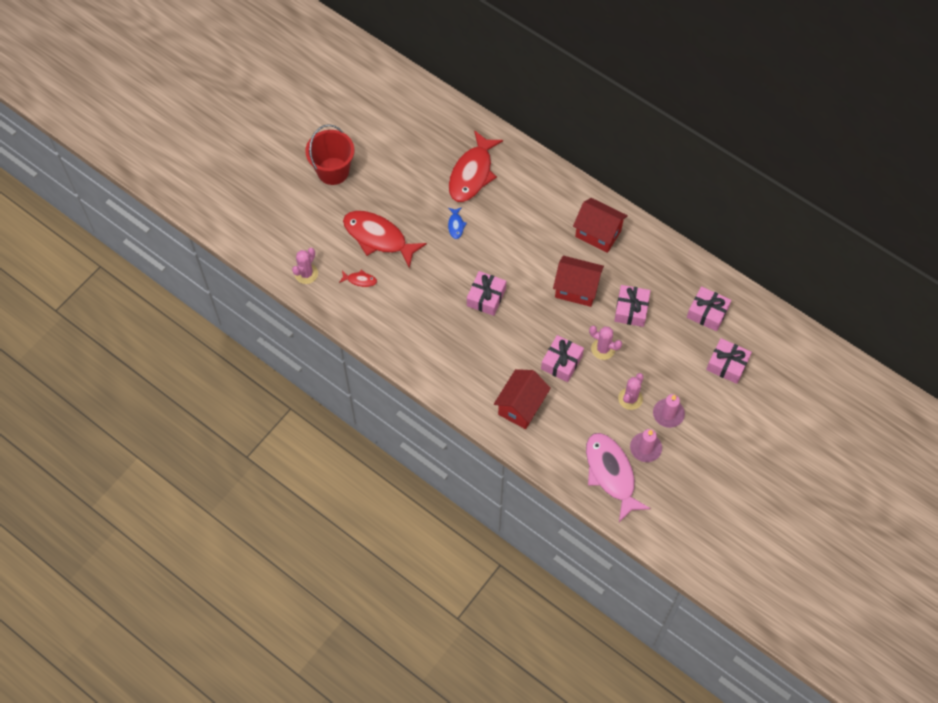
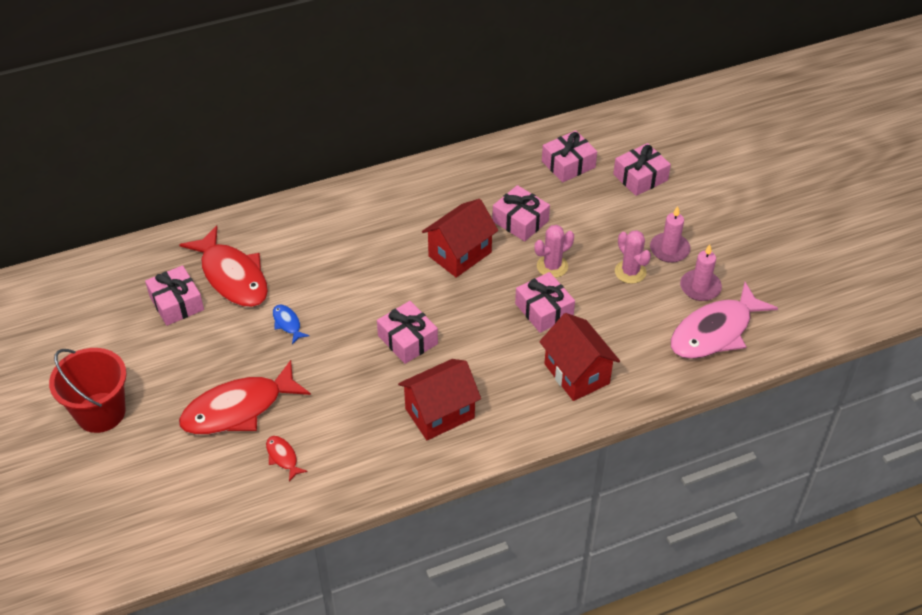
camera: 60 degrees left, 15 degrees down
(306, 274) = (224, 514): pink cactus -> none
(360, 280) = (283, 457): red fish -> red fish turned 75 degrees counterclockwise
(432, 158) = (176, 303): none -> pink gift
(456, 225) = (287, 323): blue fish -> blue fish turned 150 degrees counterclockwise
(598, 233) = (404, 204): red house -> red house (439, 413)
(611, 474) = (715, 331): pink fish -> pink fish turned 45 degrees counterclockwise

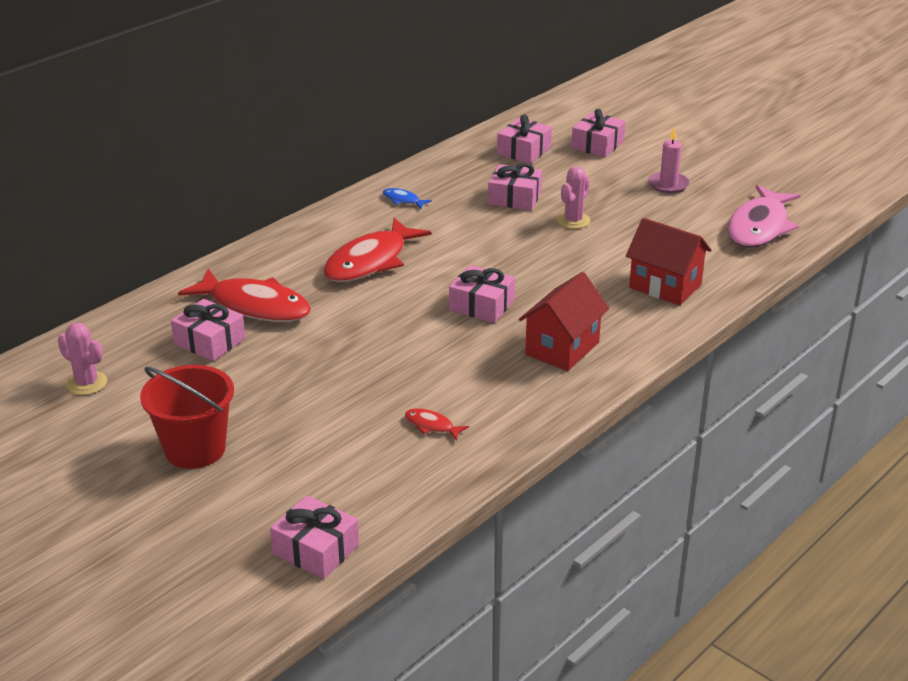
camera: 25 degrees left, 15 degrees down
(239, 409) = (351, 402): red fish -> red fish (370, 261)
(287, 323) = (346, 325): blue fish -> blue fish (403, 200)
(460, 254) = (477, 233): red house -> none
(544, 310) = (593, 251): pink gift -> pink gift (316, 549)
(630, 272) = (648, 207): pink cactus -> pink cactus (87, 383)
(700, 287) = (718, 202): pink candle -> none

